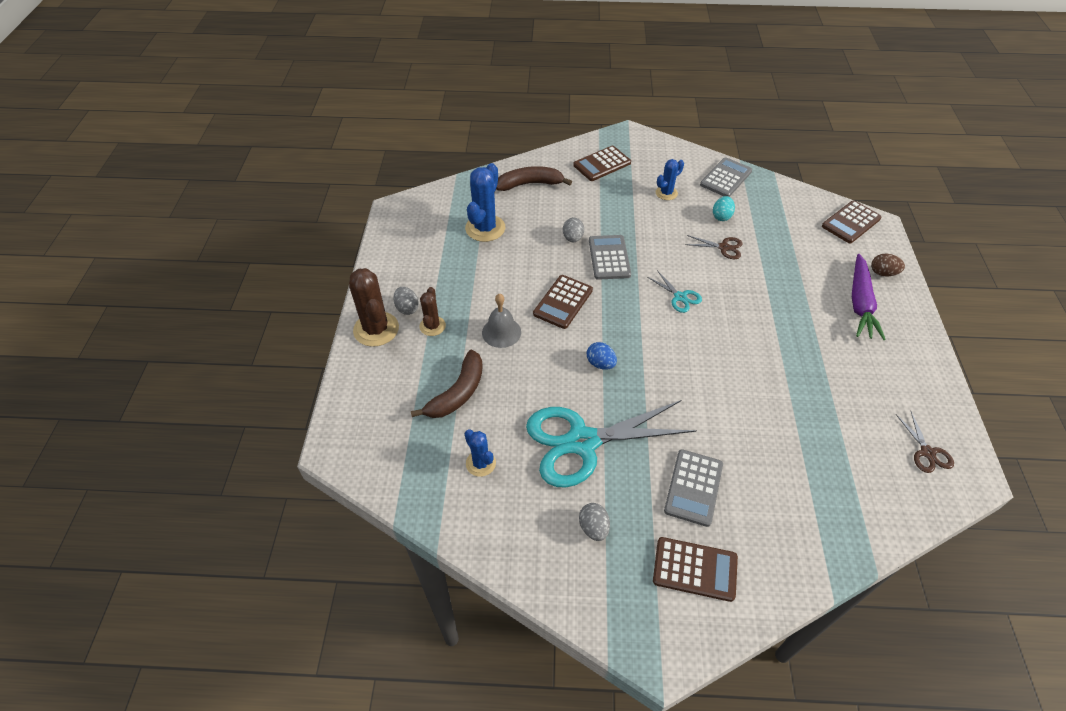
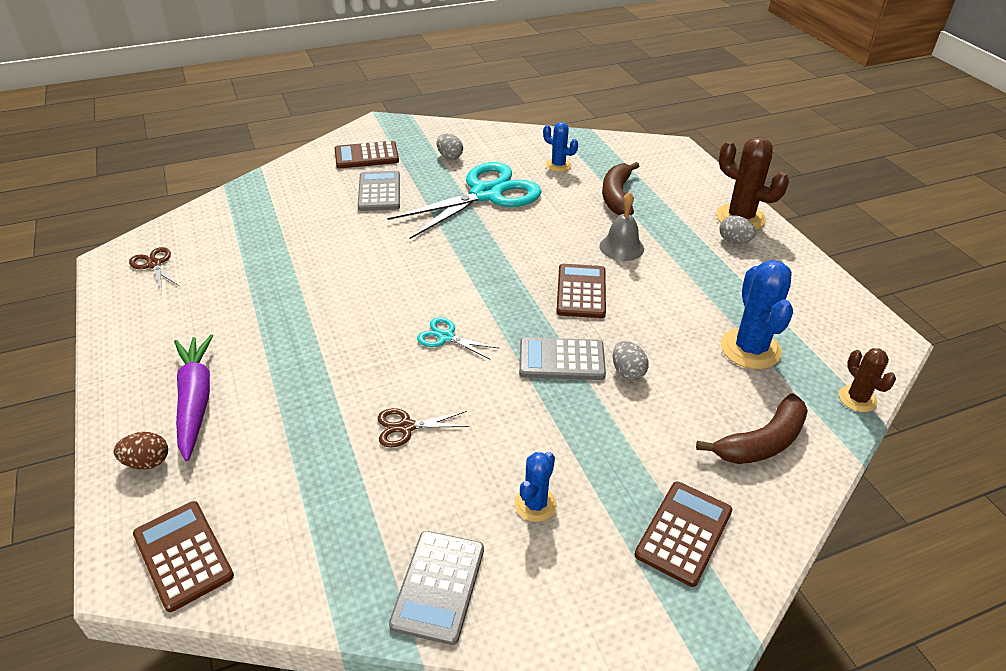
camera: 155 degrees right, 10 degrees down
(432, 326) = (692, 234): brown cactus -> brown cactus (857, 399)
(600, 363) = (503, 249): blue egg -> none
(609, 258) = (561, 360): grey calculator -> grey calculator turned 120 degrees clockwise
(721, 216) = (424, 486): turquoise egg -> none
(851, 222) = (183, 555): brown calculator -> brown calculator turned 60 degrees counterclockwise

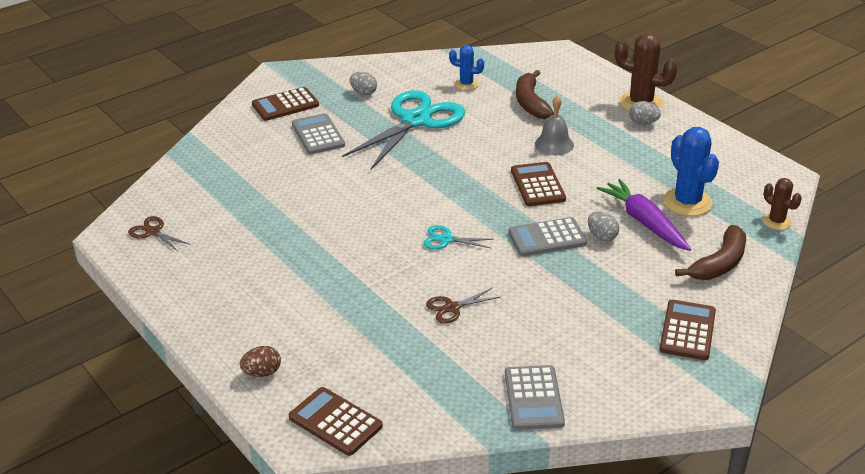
camera: 15 degrees left, 5 degrees down
(195, 400) = (269, 324): purple carrot -> purple carrot (644, 222)
(535, 504) = (576, 336): blue cactus -> none

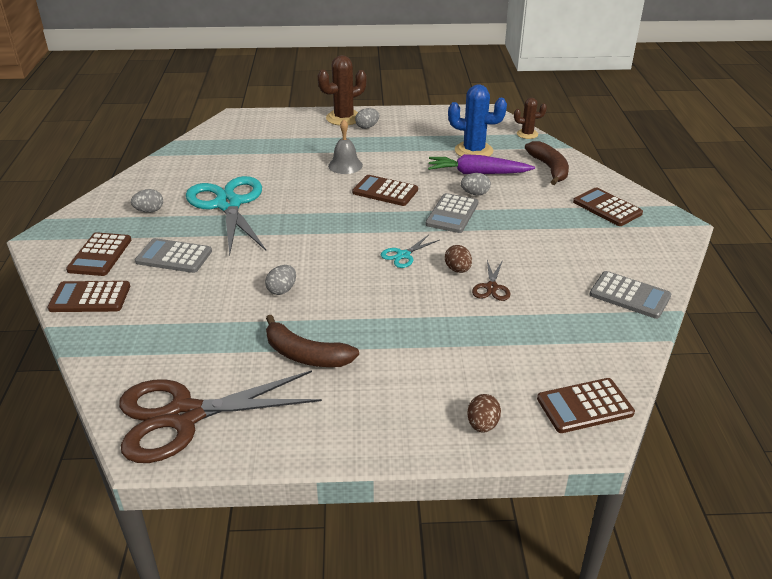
camera: 55 degrees left, 0 degrees up
(153, 232) = (183, 416): brown scissors -> brown scissors, size x2.38
(234, 129) = (90, 298): none -> brown calculator
(330, 203) = (282, 290): none -> grey egg
(458, 278) = (458, 270): none -> brown egg
(466, 84) = (215, 165): blue cactus -> none
(530, 103) = (281, 152): brown banana -> brown banana (305, 355)

